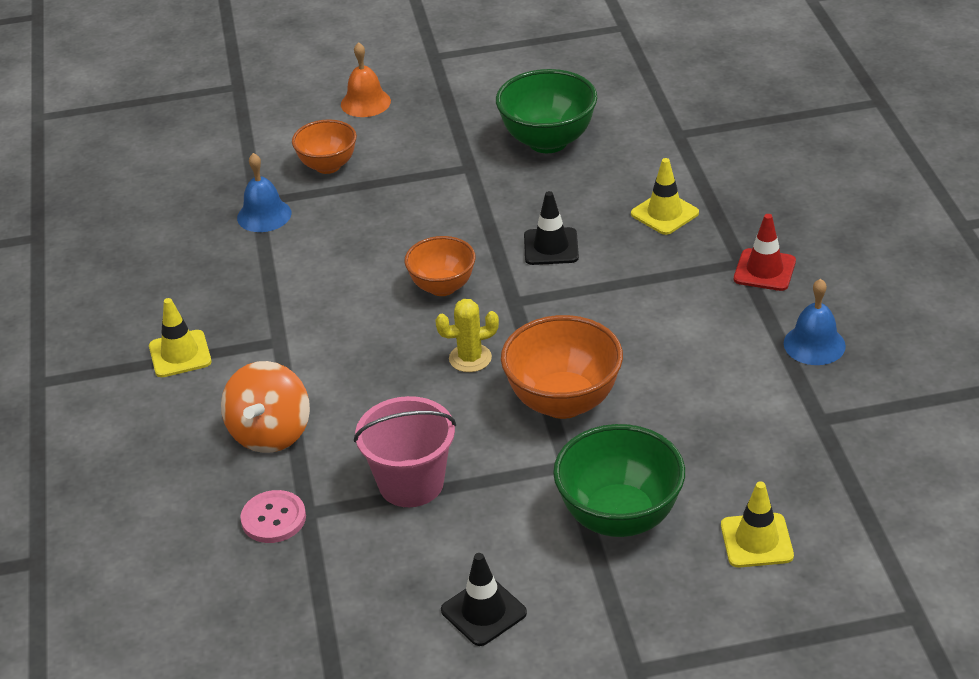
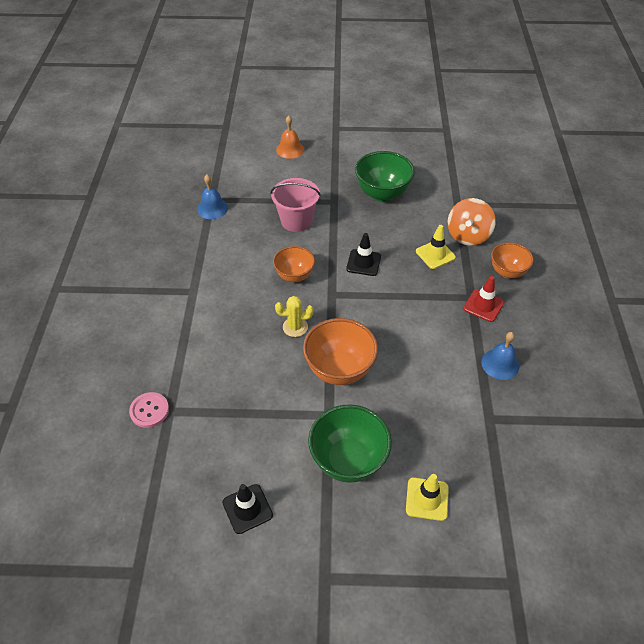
camera: 10 degrees right, 10 degrees up
(180, 354) = (137, 287): yellow traffic cone -> none
(271, 433) = (167, 351): orange spinning top -> orange spinning top (468, 235)
(328, 166) = (257, 185): orange bowl -> orange bowl (507, 272)
(411, 483) = (234, 405): pink bucket -> pink bucket (296, 221)

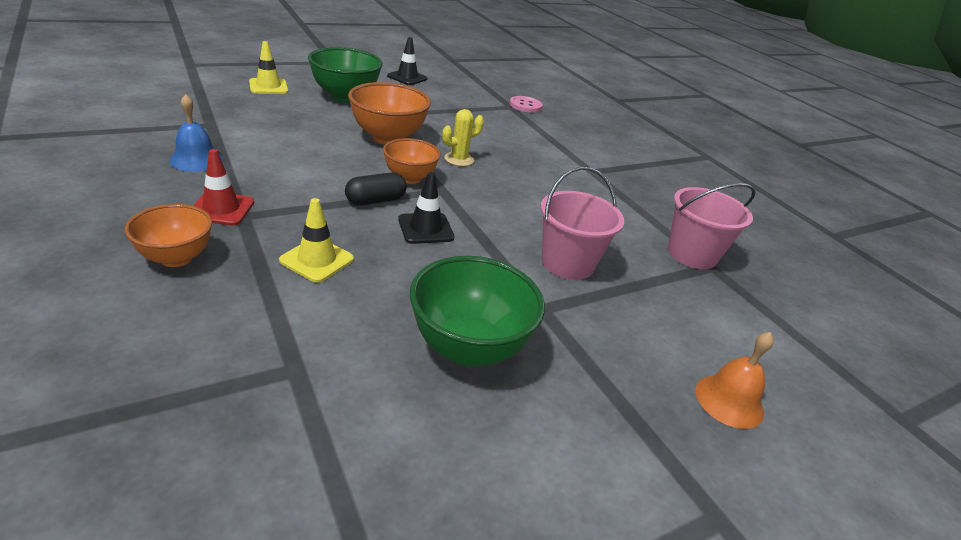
camera: 145 degrees right, 15 degrees down
(212, 208) = (692, 254): blue bell -> pink bucket
(294, 276) = (503, 200): orange bowl -> orange bowl (410, 178)
(384, 293) = (375, 200): none -> black capsule
(468, 235) = (260, 304): orange spinning top -> none

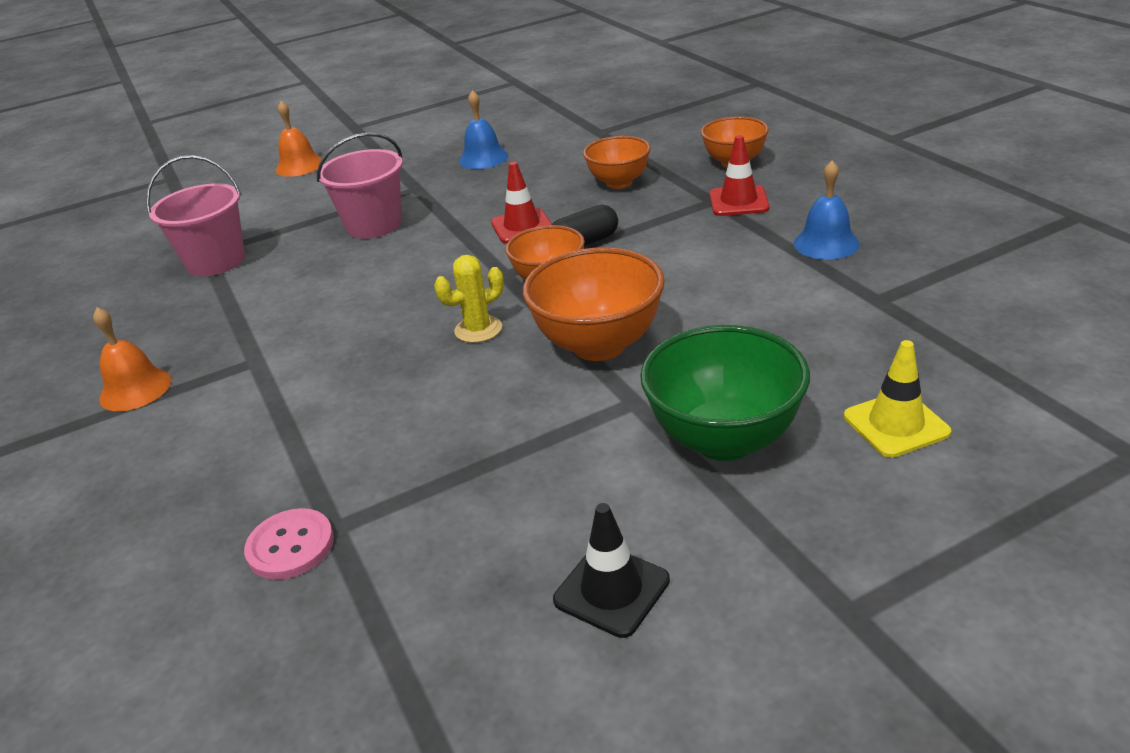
camera: 170 degrees left, 0 degrees up
(317, 260) = (619, 182): yellow traffic cone -> orange bowl
(425, 228) = (522, 226): black traffic cone -> red traffic cone
(468, 347) = (483, 158): green bowl -> blue bell
(652, 171) = (135, 389): none -> orange bell

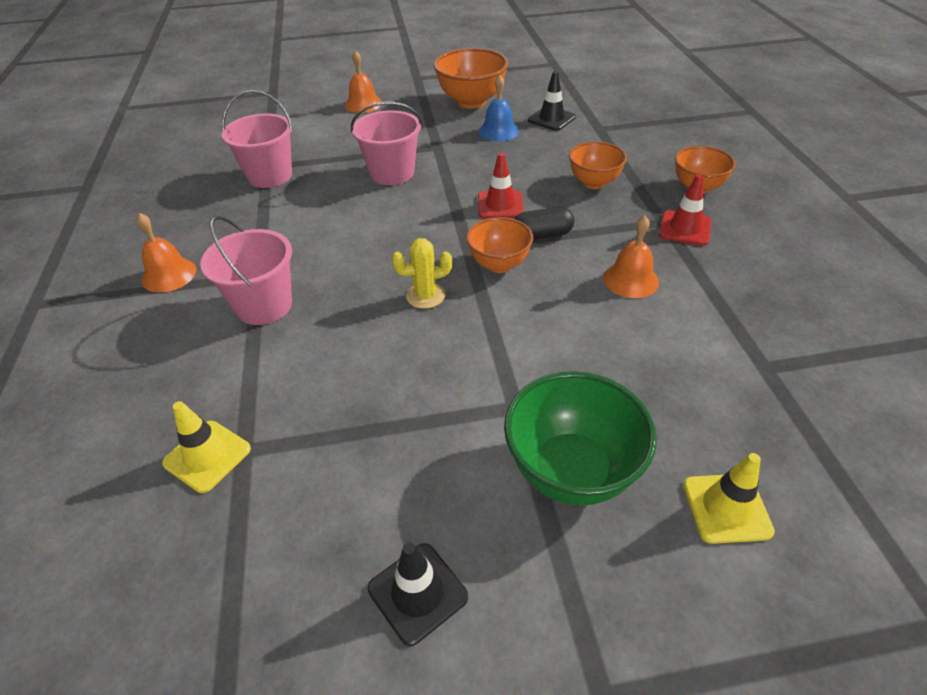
camera: 15 degrees right, 10 degrees up
(281, 387) = (264, 305): none -> pink bucket
(290, 546) = (207, 456): pink button -> yellow traffic cone
(540, 134) = (551, 119): none -> black traffic cone
(599, 345) = (511, 340): orange bowl -> orange bowl (471, 102)
(703, 259) = (630, 280): none -> orange bell
(826, 243) = (743, 293): blue bell -> none

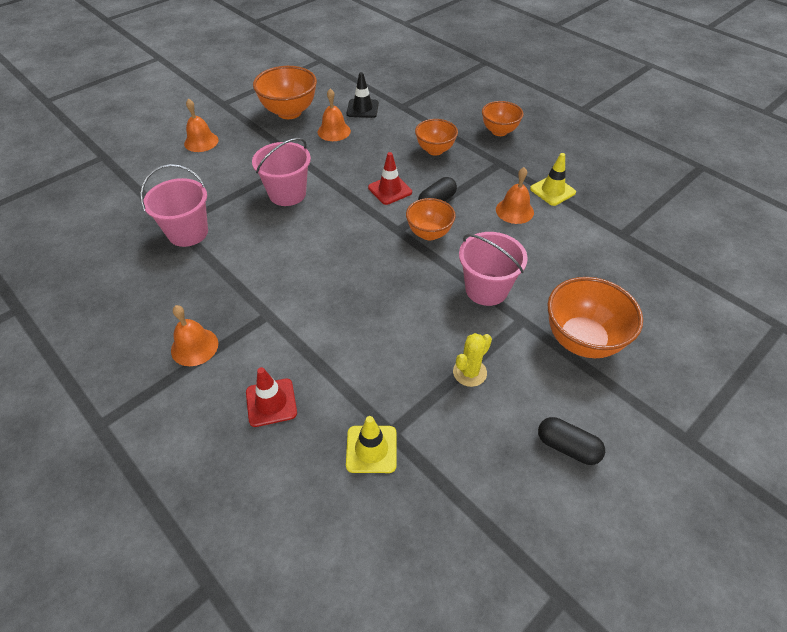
camera: 35 degrees left, 5 degrees up
(264, 305) = (298, 334): pink bucket -> pink bucket (486, 289)
(417, 592) = (567, 447): black traffic cone -> black capsule
(425, 296) = (403, 276): yellow cactus -> yellow cactus (469, 372)
(498, 131) = (334, 131): blue bell -> orange bell
(571, 471) = (582, 340): green bowl -> orange bowl
(685, 228) = (515, 163): red traffic cone -> red traffic cone (271, 402)
(726, 508) = (664, 319): yellow traffic cone -> yellow traffic cone (552, 191)

